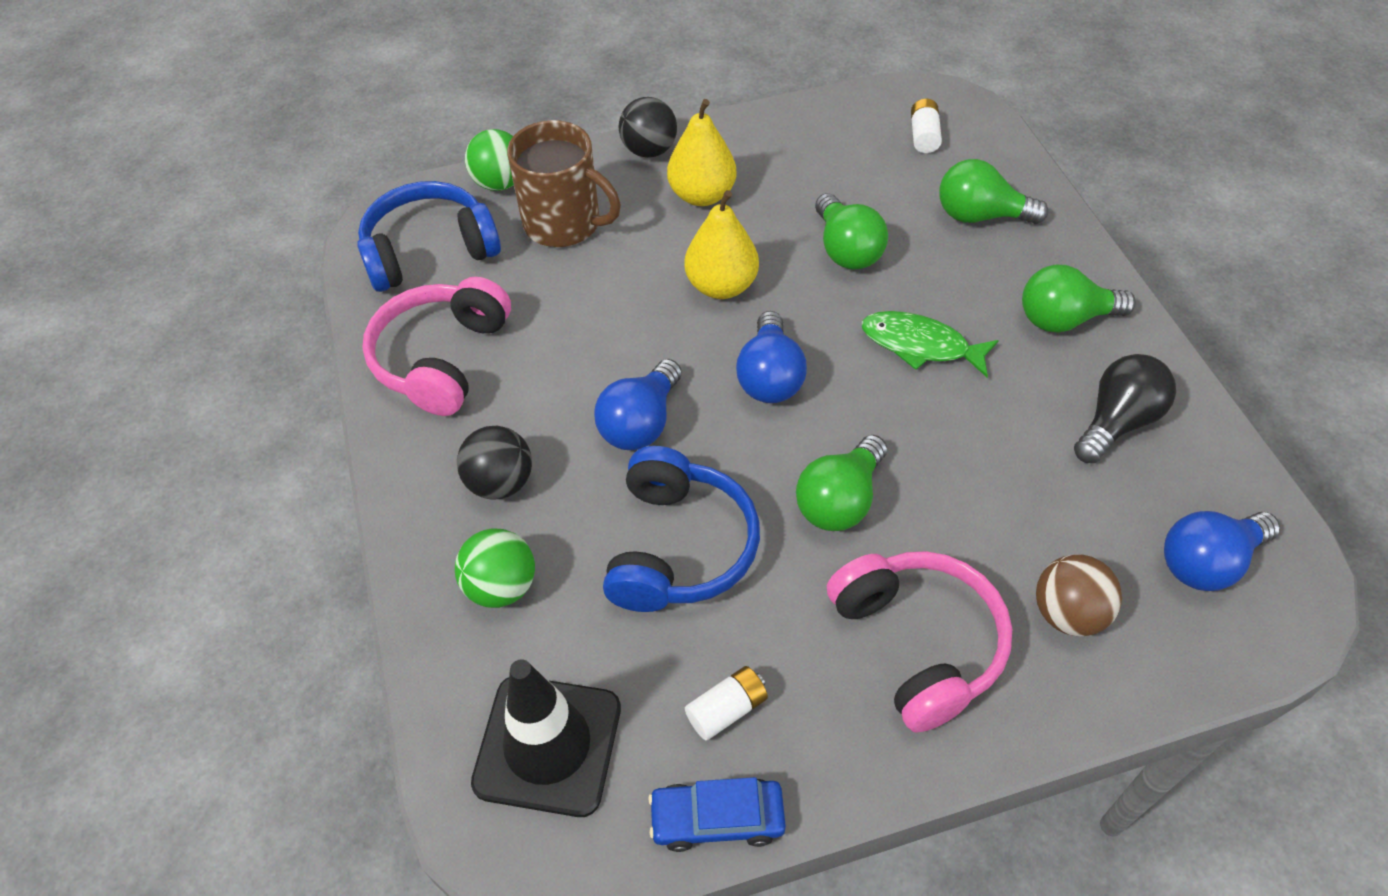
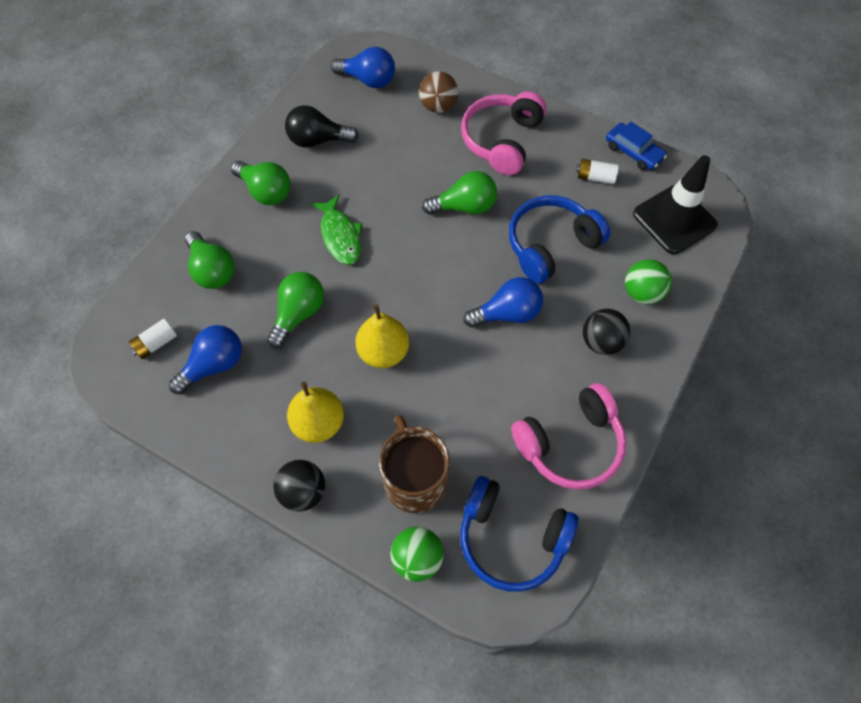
camera: 135 degrees left, 10 degrees up
(770, 377) = (423, 282): blue light bulb -> blue light bulb (214, 365)

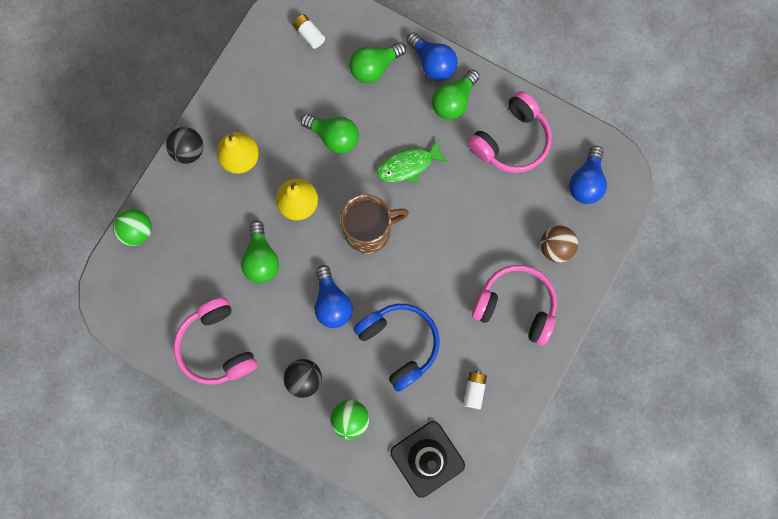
camera: 90 degrees right, 15 degrees up
(214, 365) = (290, 78): blue light bulb -> blue light bulb (432, 63)
(318, 140) = (511, 141): black light bulb -> pink headphones
(415, 480) = (194, 229): brown mug -> brown mug (369, 231)
(464, 206) = (439, 270): green light bulb -> green light bulb (261, 258)
(511, 538) = (148, 297): blue headphones -> none
(633, 152) = (505, 430): blue car -> none

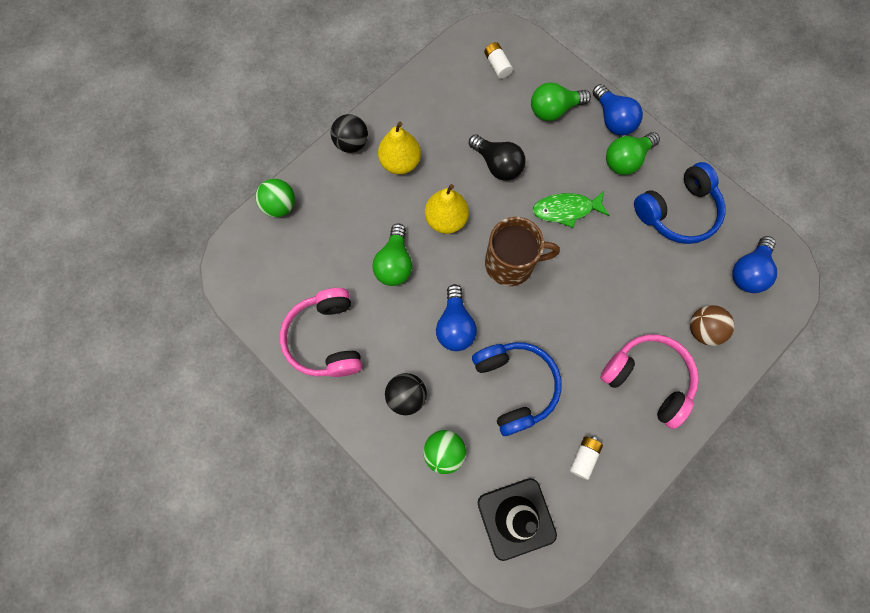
camera: 15 degrees right, 5 degrees down
(334, 137) = (497, 164): green light bulb -> black light bulb
(511, 141) = (677, 212): pink headphones -> blue headphones

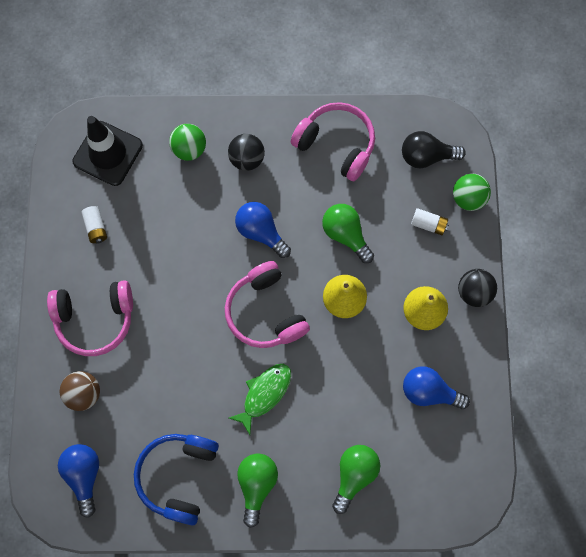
camera: 135 degrees right, 0 degrees up
(497, 65) = (439, 472): white battery -> white battery (428, 224)
(497, 164) = (350, 381): black light bulb -> black light bulb (426, 156)
(510, 263) = (265, 312): brown mug -> pink headphones
(515, 386) = (182, 230): blue headphones -> none
(613, 119) = (299, 513): blue light bulb -> blue light bulb (429, 392)

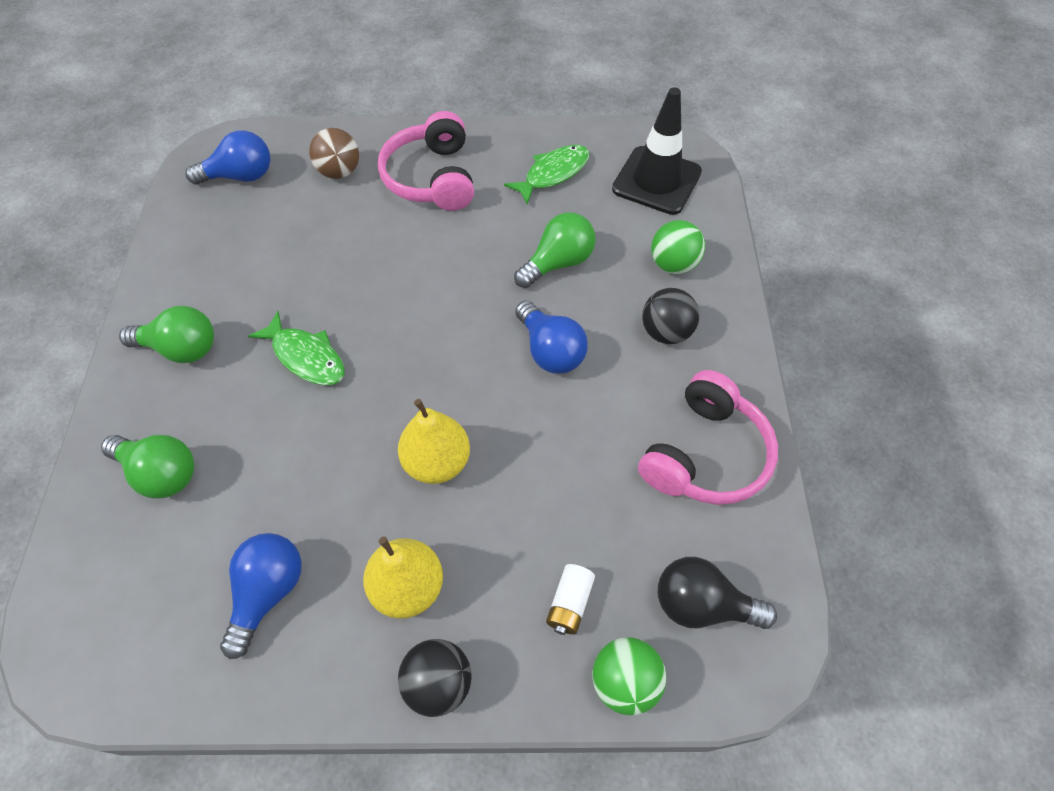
camera: 90 degrees right, 15 degrees down
(96, 227) = (553, 174): white battery -> green fish
(178, 476) = (215, 264): blue headphones -> none
(261, 232) = (550, 351): blue light bulb -> blue light bulb turned 105 degrees clockwise
(265, 312) = (426, 357): pink headphones -> none
(346, 235) = (548, 466): green light bulb -> green light bulb (558, 263)
(426, 156) = (702, 605): black light bulb -> black light bulb turned 75 degrees counterclockwise

